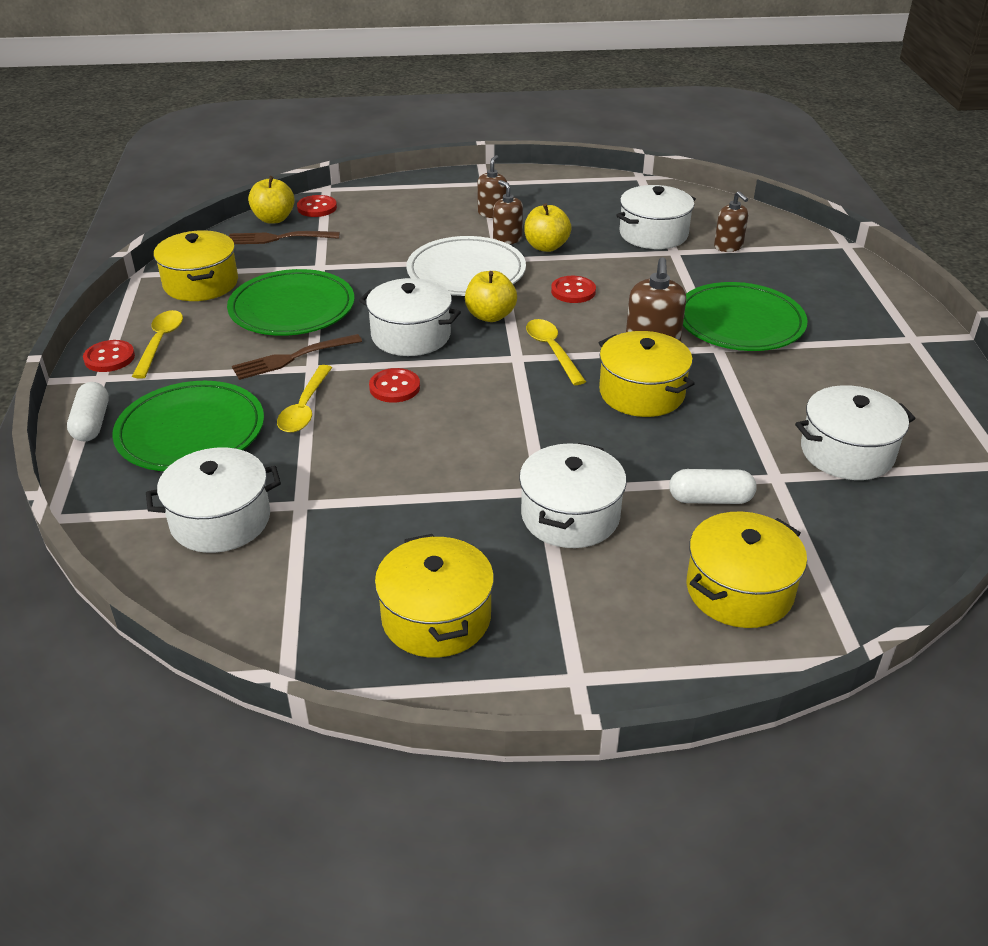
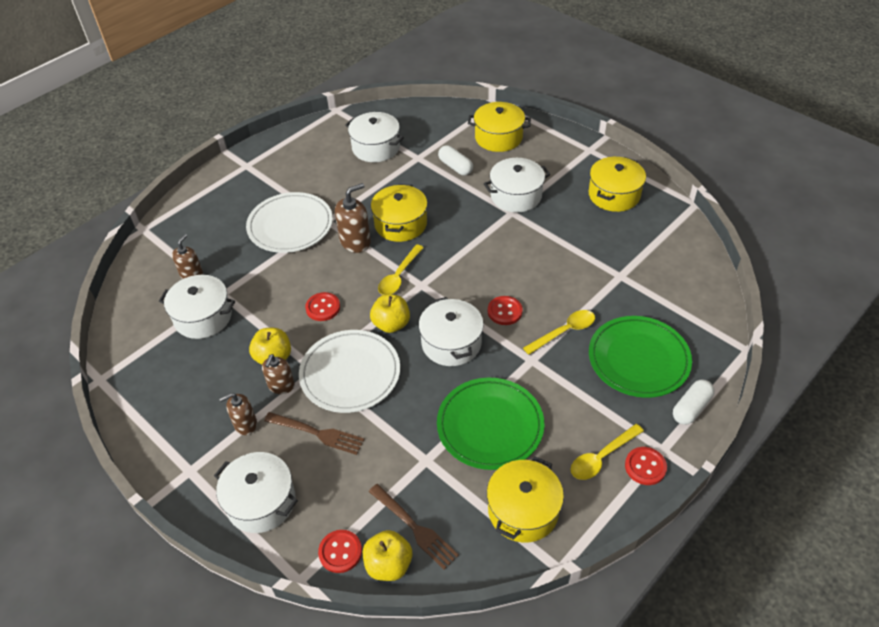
camera: 130 degrees left, 10 degrees up
(220, 520) = (664, 292): white pot -> white pot (261, 502)
(293, 357) = (533, 376): brown fork -> brown fork (317, 433)
(740, 322) = (290, 225): green plate -> white plate

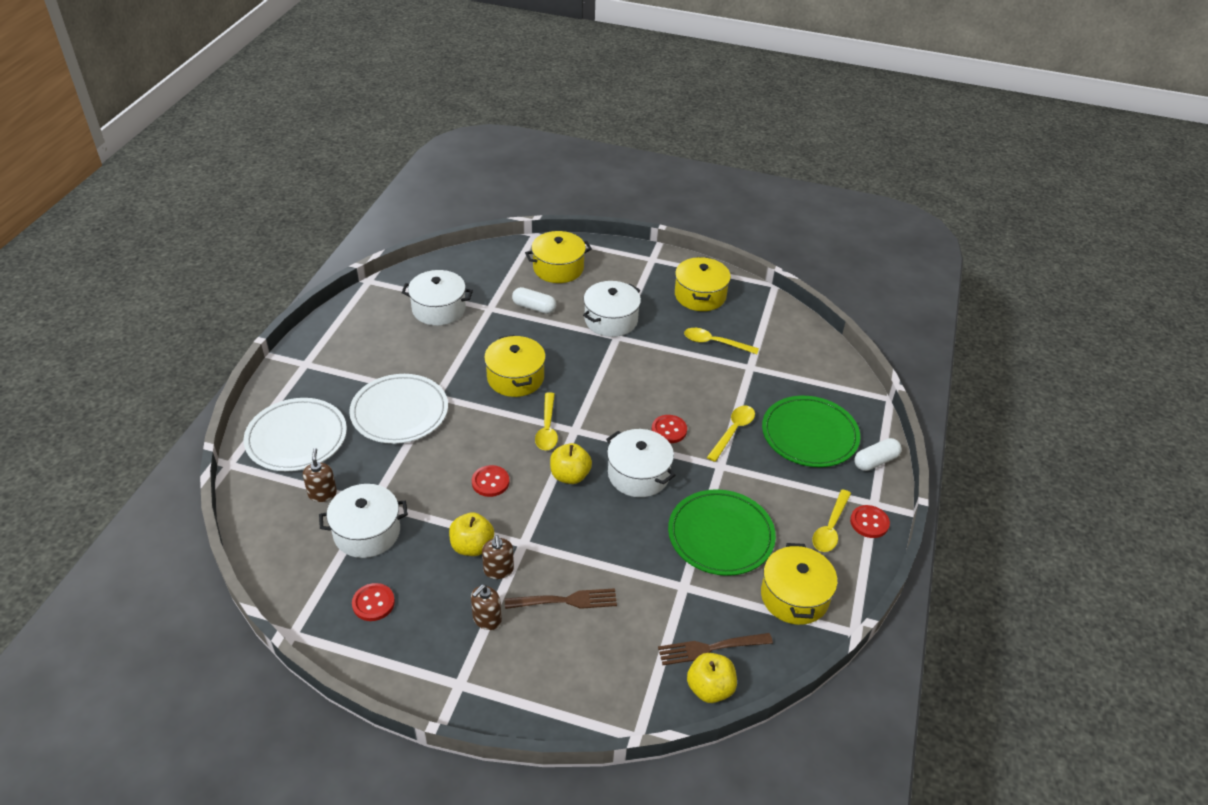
camera: 30 degrees left, 5 degrees down
(261, 502) = (553, 683): white pot -> none
(340, 552) = (659, 696): red button -> red button (373, 603)
(350, 373) = (560, 535): white plate -> white plate (296, 438)
(355, 241) = (480, 408): brown soap dispenser -> none
(414, 527) = (711, 648): brown fork -> brown fork turned 150 degrees clockwise
(600, 243) = (715, 343): none -> yellow spoon
(691, 408) = (875, 461): white capsule -> white capsule turned 45 degrees clockwise

